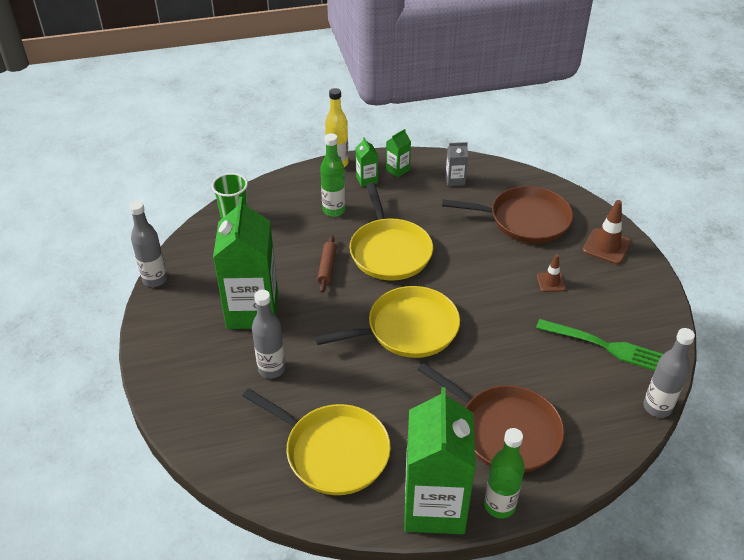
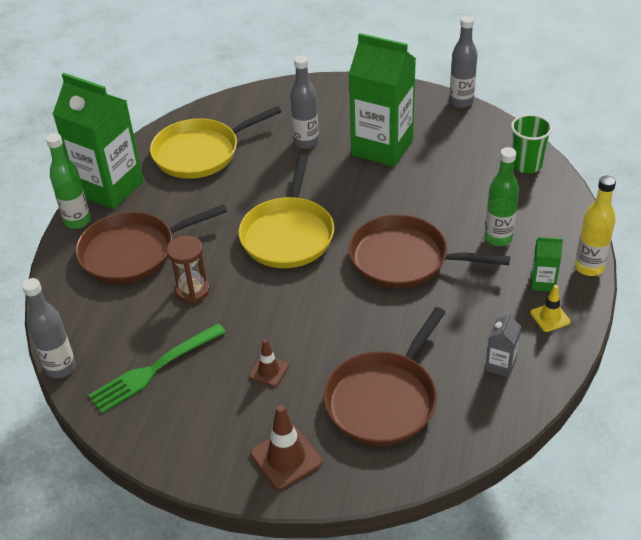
camera: 120 degrees right, 0 degrees up
(327, 267) = (408, 207): brown rolling pin -> none
(389, 251) = (404, 259): yellow pan -> brown pan
(397, 170) = (550, 317): green carton -> yellow traffic cone
(515, 362) = (192, 291): none -> brown hourglass

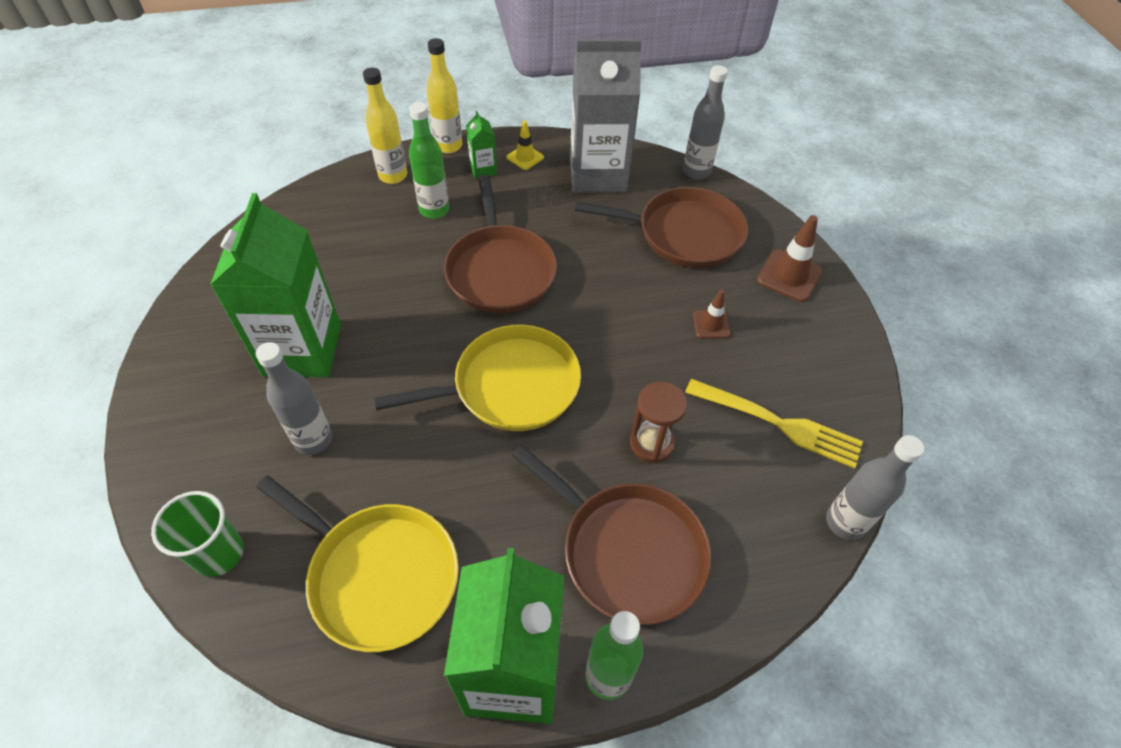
camera: 120 degrees left, 10 degrees up
(154, 369) = (778, 423): green fork -> yellow fork
(461, 102) = (179, 298): grey bottle -> grey bottle (696, 171)
(500, 365) = (598, 175): grey carton -> grey carton, size x2.37
(526, 165) = (302, 214): green cup -> green cup (219, 553)
(556, 223) = (393, 176): none -> yellow bottle

